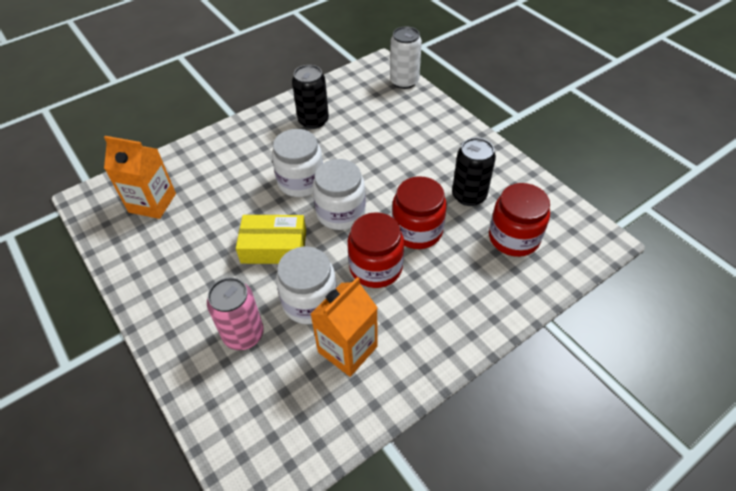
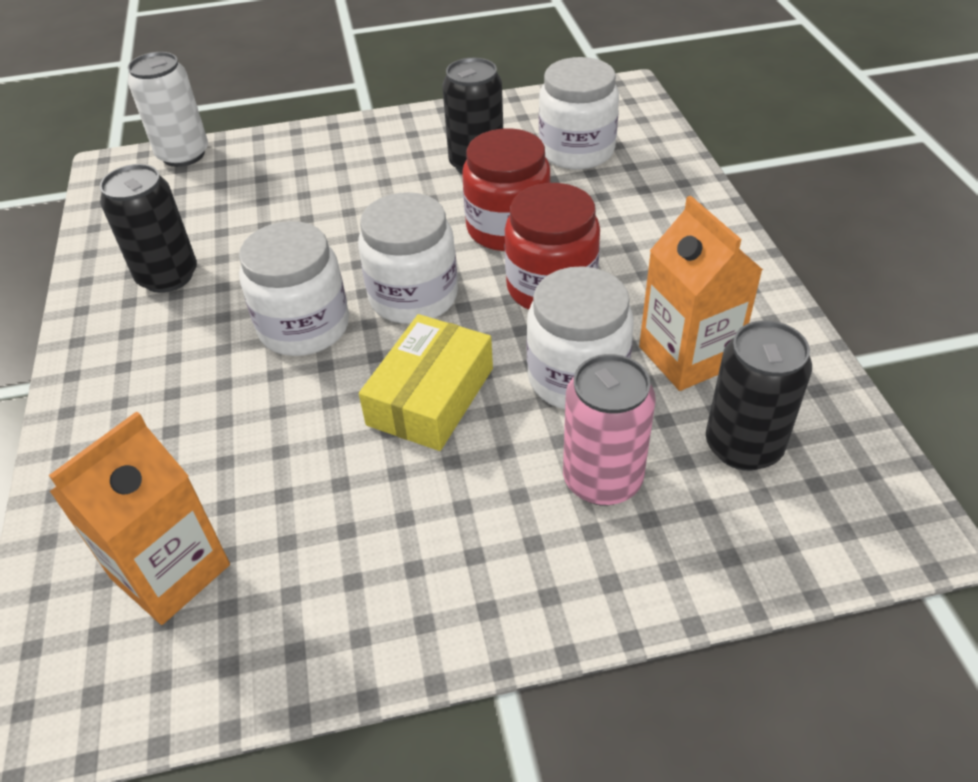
camera: 65 degrees left, 5 degrees down
(287, 393) = (743, 446): none -> black can
(514, 238) = (576, 151): red jar -> white jar

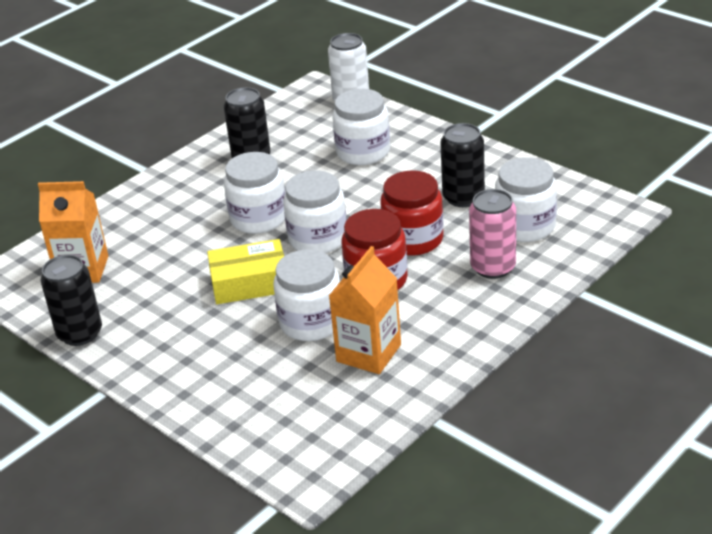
camera: 55 degrees right, 10 degrees down
(294, 190) = (363, 152): none -> white jar
(602, 479) = (245, 363): pink can -> pink can (493, 267)
(743, 446) = (315, 401): black can -> black can (80, 333)

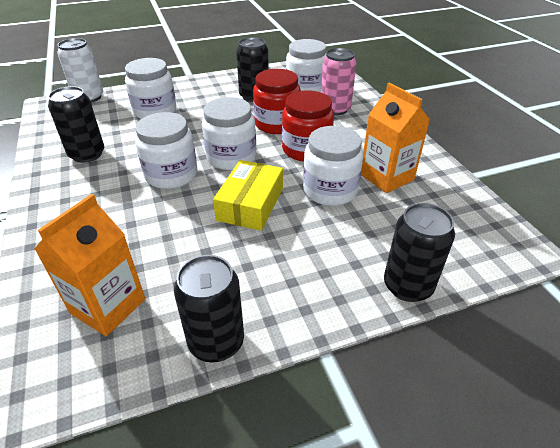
camera: 65 degrees left, 5 degrees up
(201, 413) = (407, 286): none -> black can

